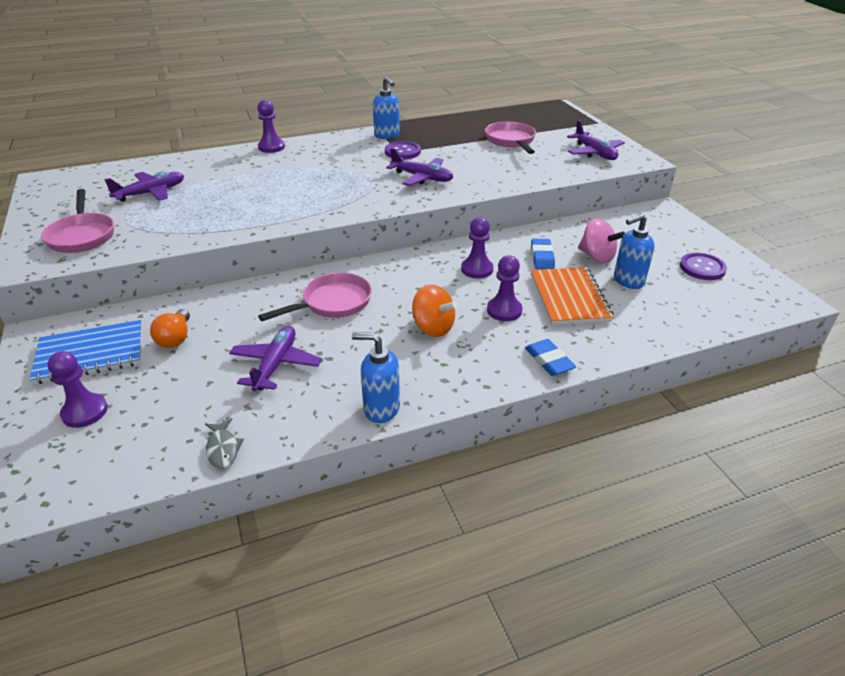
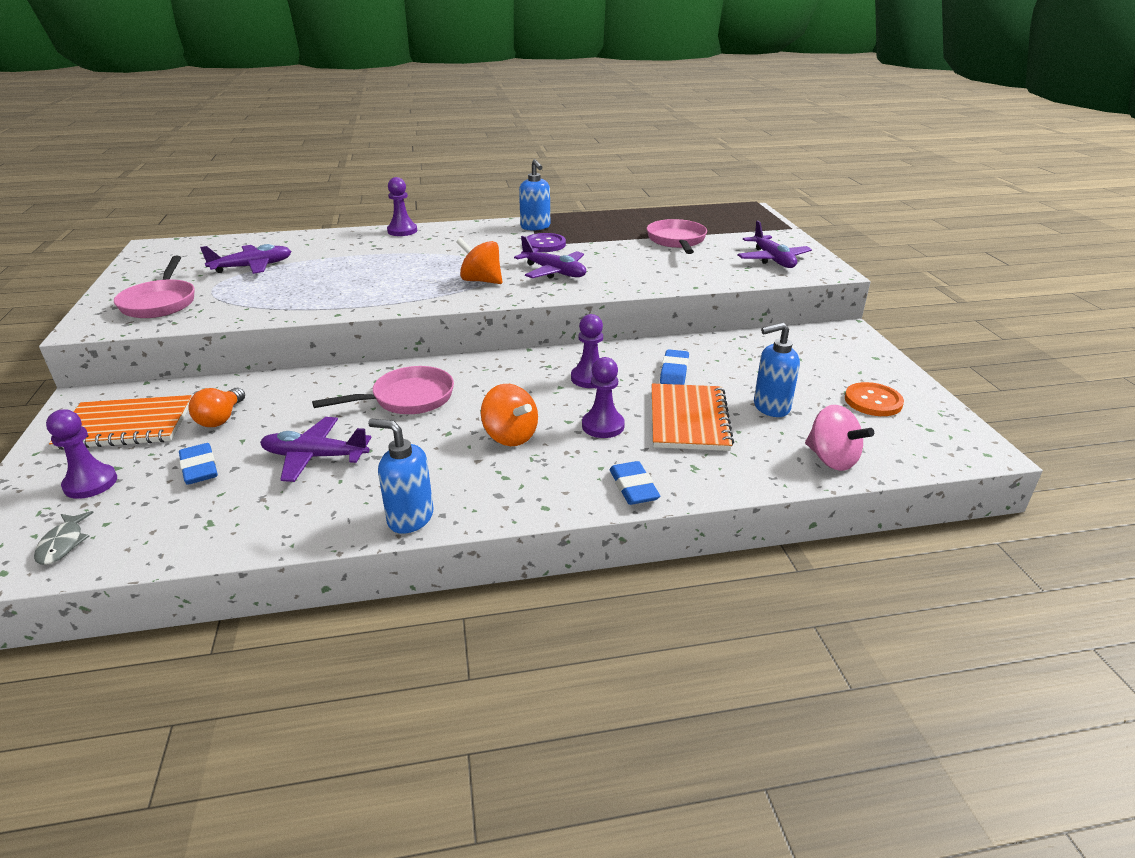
camera: 10 degrees right, 5 degrees down
(91, 354) = (126, 425): blue notebook -> orange notebook
(178, 386) = (199, 468): none -> blue eraser
(223, 449) = (214, 540): grey fish -> grey fish (63, 544)
(276, 364) = (314, 457): purple plane -> purple plane turned 105 degrees counterclockwise
(364, 191) = (481, 281): none -> orange spinning top
(597, 257) = (742, 377): pink spinning top -> pink spinning top (831, 459)
(702, 268) = (873, 401): purple button -> orange button

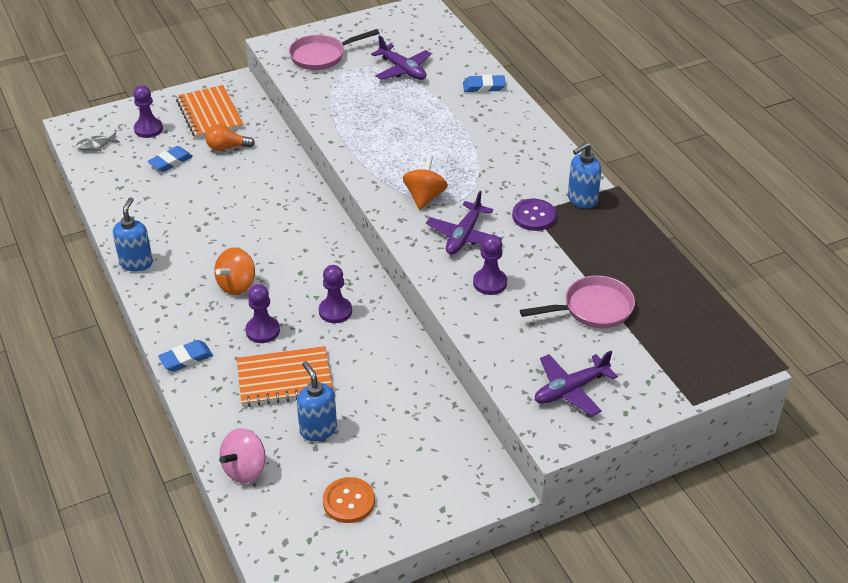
camera: 75 degrees right, 10 degrees up
(314, 457) = (192, 203): purple plane -> none
(402, 231) = (524, 119): purple pawn -> purple pawn (490, 283)
(407, 399) = (275, 221): pink pan -> none
(674, 372) = (363, 361): blue eraser -> blue eraser (484, 87)

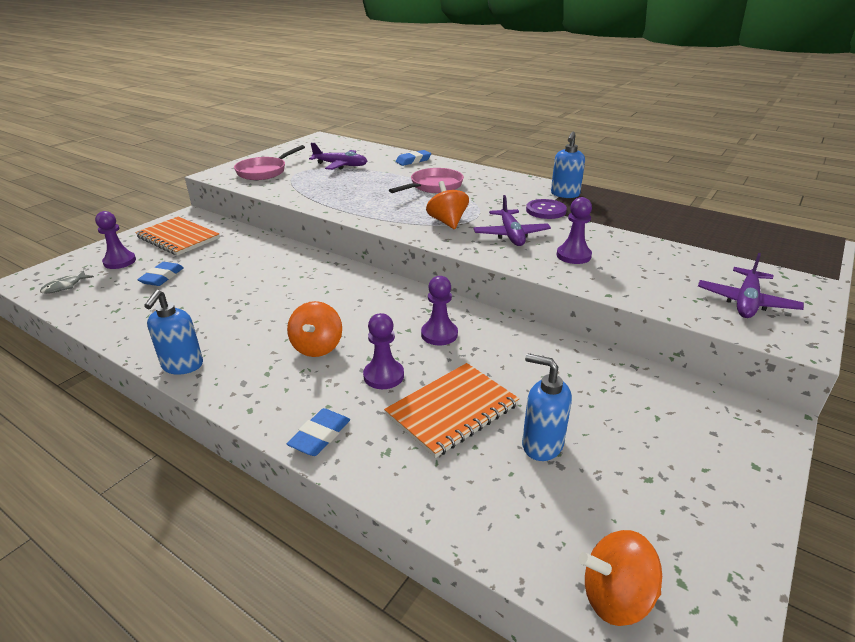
camera: 30 degrees left, 10 degrees down
(136, 263) = (182, 366): blue soap dispenser -> blue soap dispenser turned 150 degrees counterclockwise
(227, 147) = (214, 254): orange light bulb -> none
(245, 469) = (510, 531): pink spinning top -> none
(265, 527) = (615, 597): none -> orange spinning top
(348, 501) = (664, 508): orange button -> none
(592, 309) = (671, 247): pink pan -> pink pan (433, 186)

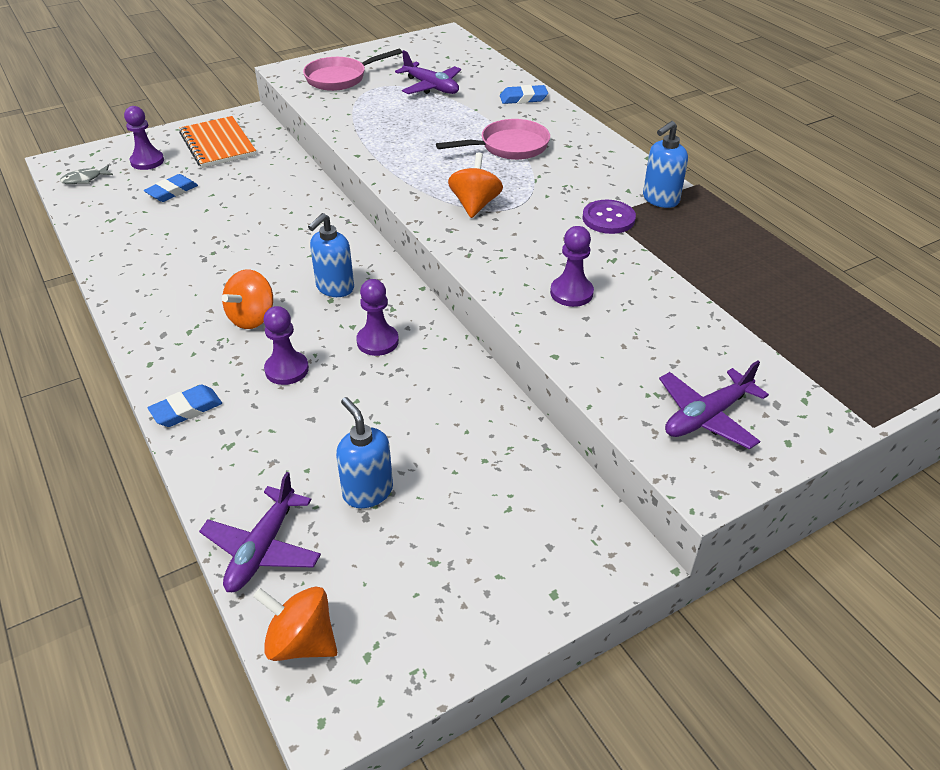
camera: 25 degrees right, 10 degrees up
(182, 366) = (126, 299): blue soap dispenser -> blue soap dispenser (335, 288)
(452, 410) = (318, 427): orange notebook -> none
(511, 235) = (529, 243): purple plane -> purple plane (262, 549)

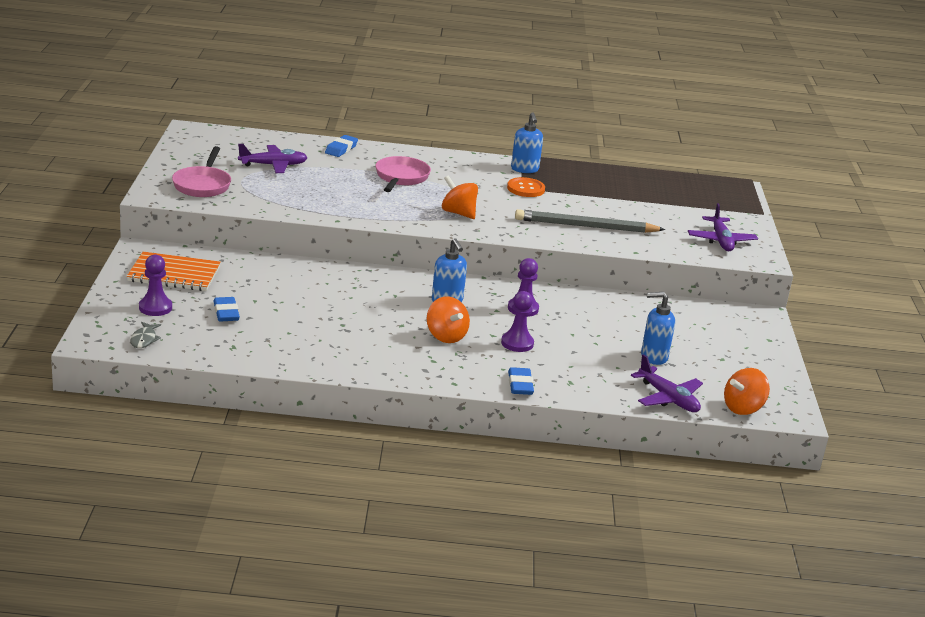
camera: 60 degrees left, 15 degrees down
(571, 293) = (586, 226): purple pawn -> grey pencil
(608, 218) = (525, 189): purple button -> orange button

